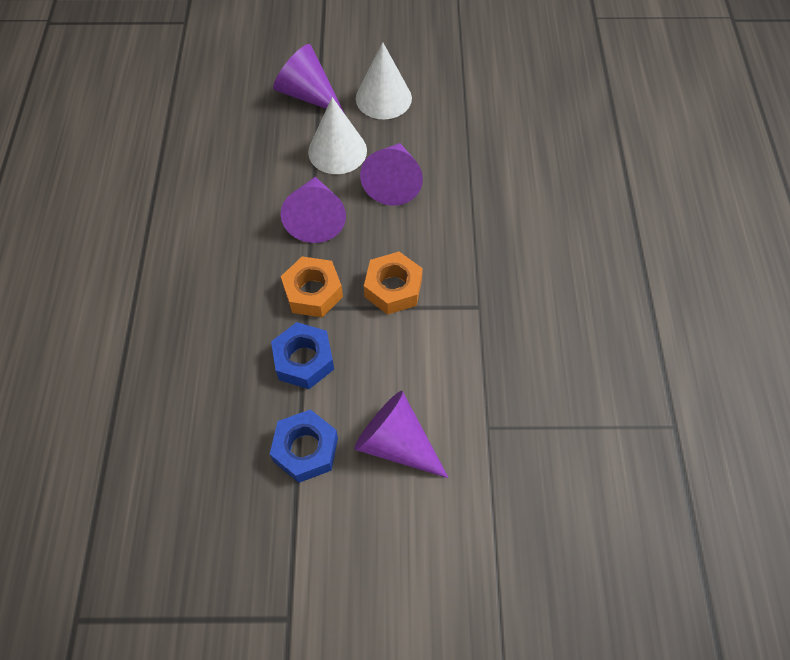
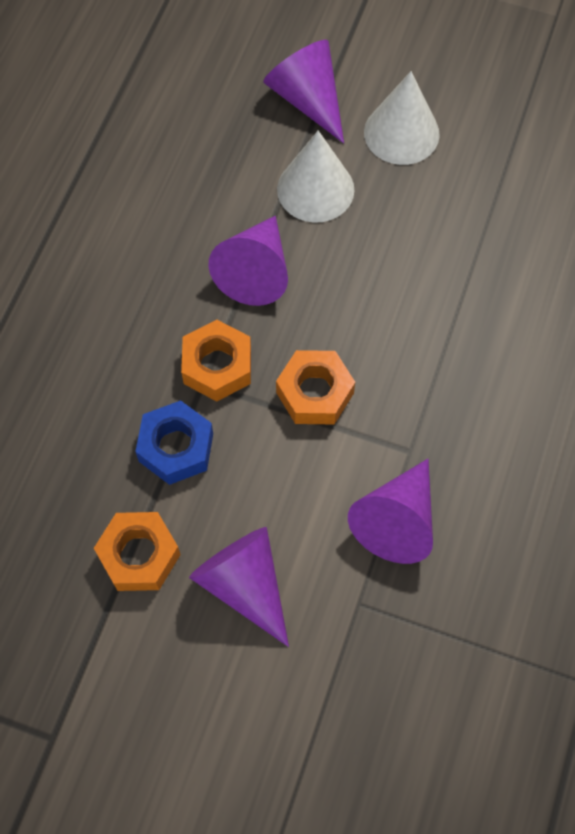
camera: 20 degrees right, 5 degrees up
(305, 450) = (139, 555): blue nut -> orange nut
(393, 182) = (369, 253): purple cone -> purple cone (397, 521)

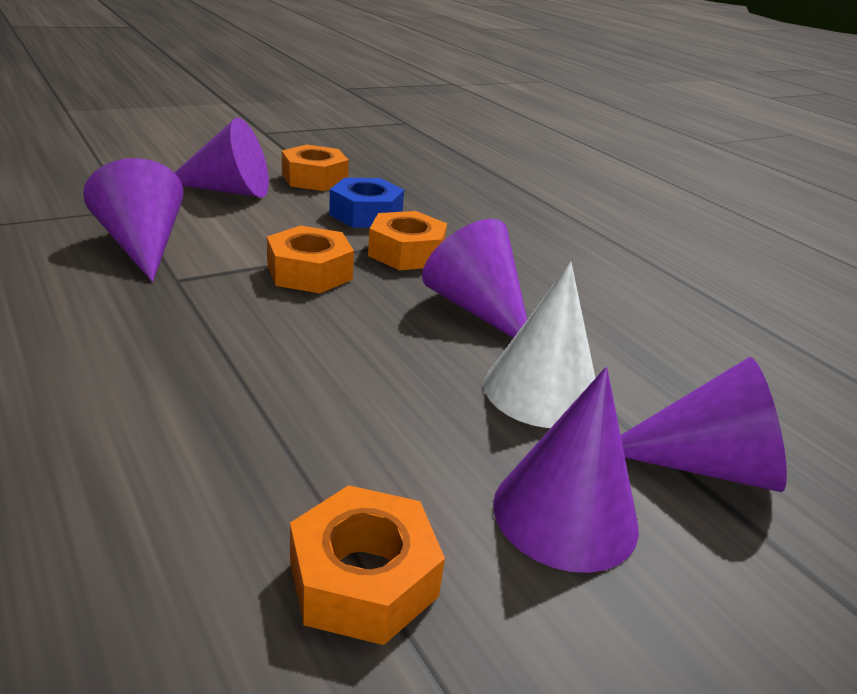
camera: 125 degrees right, 35 degrees down
(401, 133) = (565, 514): white cone -> purple cone
(507, 173) = (363, 578): none -> orange nut

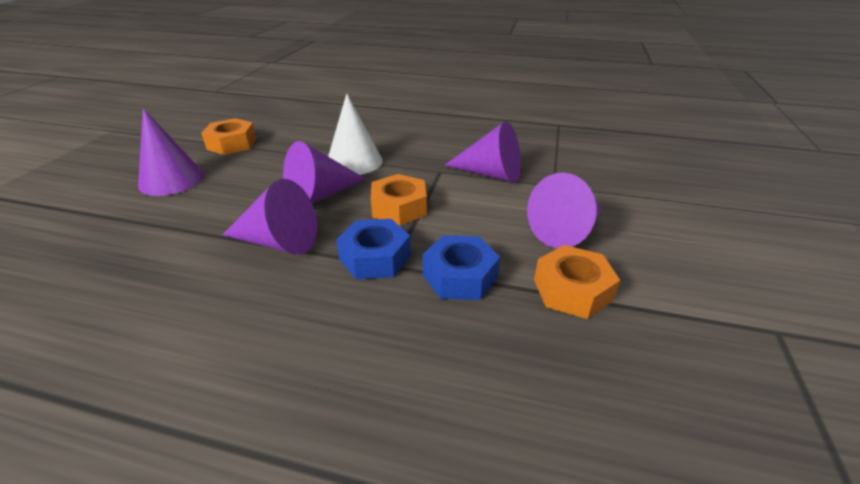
camera: 140 degrees right, 5 degrees up
(406, 253) = (375, 257): orange nut -> blue nut
(541, 391) = (204, 215): white cone -> white cone (354, 161)
(705, 465) = (100, 224): purple cone -> purple cone (320, 195)

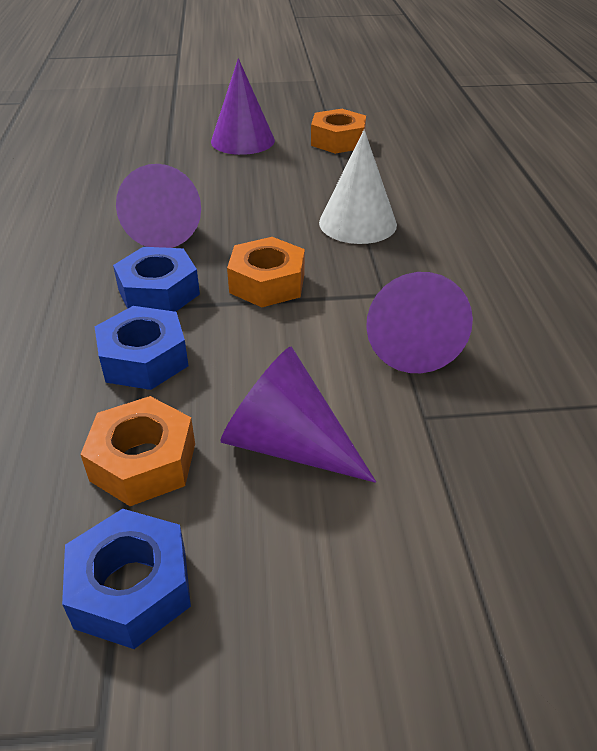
camera: 70 degrees right, 5 degrees up
(320, 195) = (263, 224): purple cone -> none
(679, 308) = (132, 587): none -> blue nut

